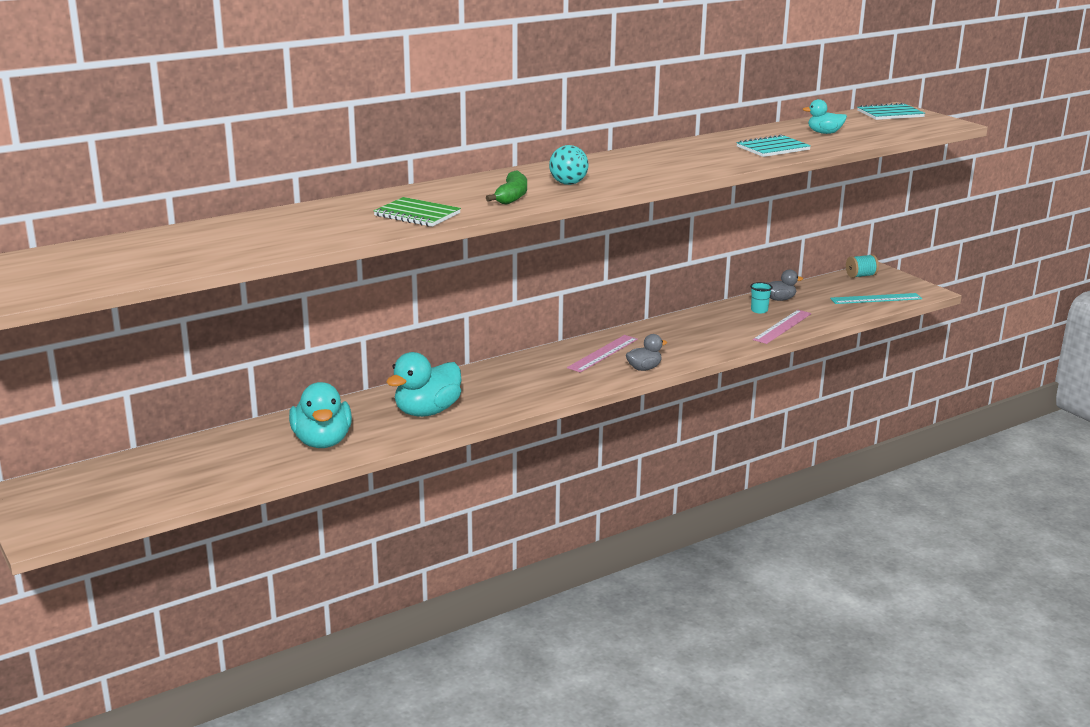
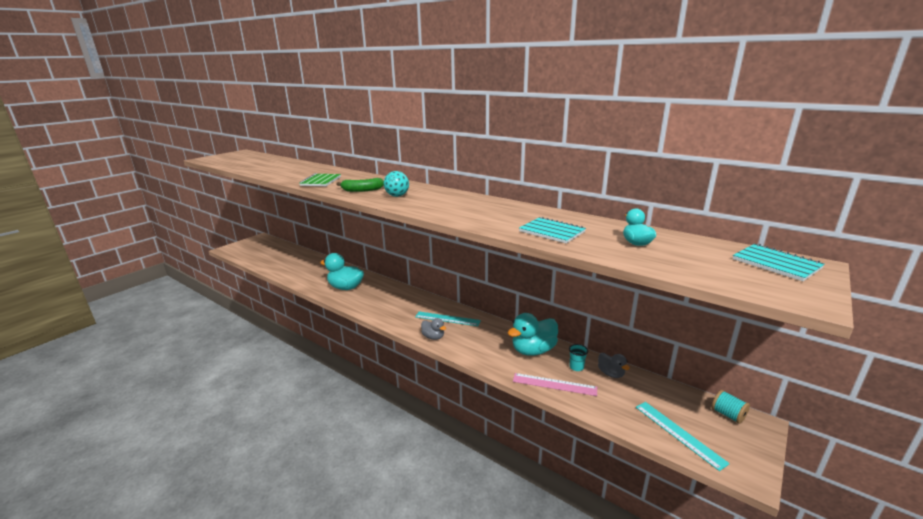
camera: 70 degrees right, 0 degrees up
(322, 442) = (307, 273): turquoise duck -> turquoise duck (533, 350)
(603, 353) = (447, 319): pink ruler -> turquoise ruler

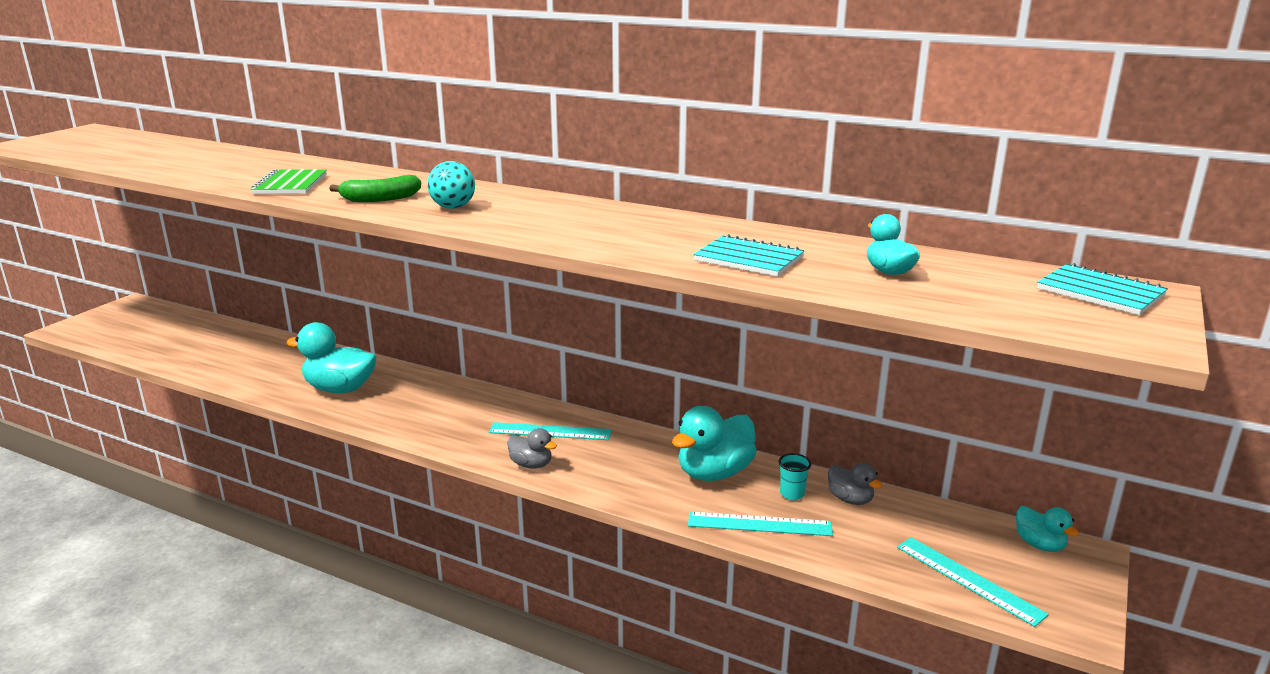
camera: 10 degrees left, 0 degrees up
(554, 384) = (759, 524): pink ruler -> turquoise ruler
(727, 414) = (1039, 545): turquoise spool -> turquoise duck

